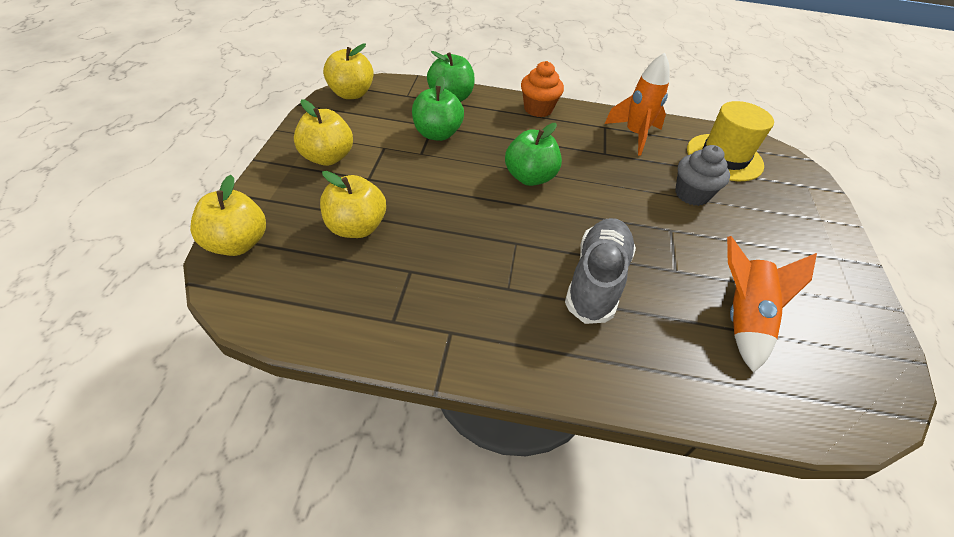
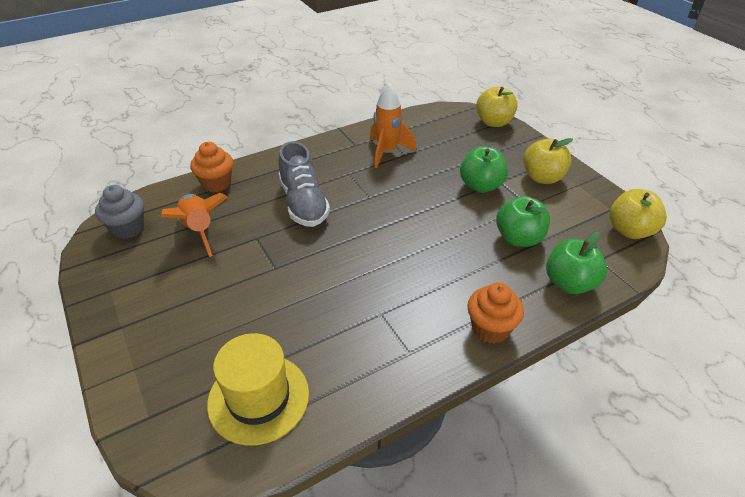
camera: 145 degrees right, 5 degrees down
(356, 227) = (460, 156): yellow apple -> none
(529, 177) = (411, 245): green apple -> green apple (481, 186)
(634, 135) = (371, 362): orange rocket -> orange rocket (387, 152)
(691, 194) = (273, 315): grey cupcake -> grey cupcake (128, 228)
(699, 388) = (216, 183): none -> orange cupcake

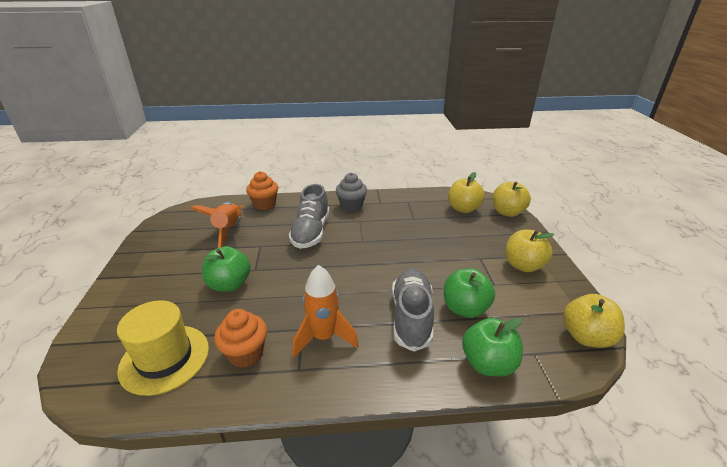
camera: 25 degrees right, 10 degrees down
(128, 228) = (189, 217): grey cupcake -> grey cupcake (351, 206)
(387, 152) = (401, 213): orange rocket -> orange rocket (324, 337)
(448, 129) = (463, 209): none -> yellow apple
(477, 263) = (411, 317): none -> grey shoe
(481, 186) = (460, 257): green apple -> green apple (229, 284)
(490, 328) = (382, 376): orange cupcake -> orange cupcake (246, 354)

